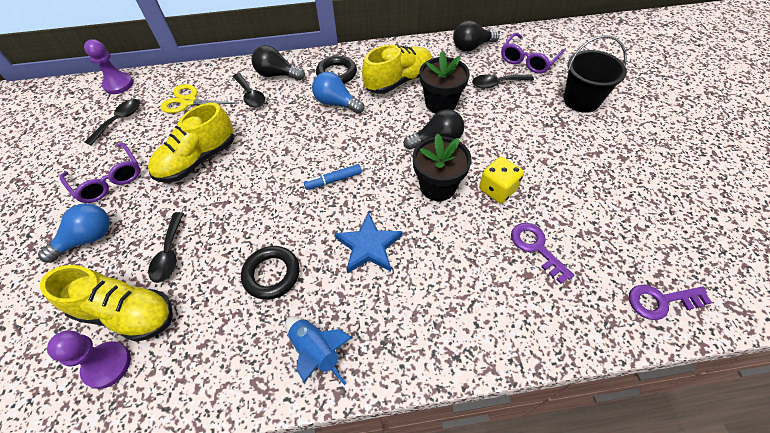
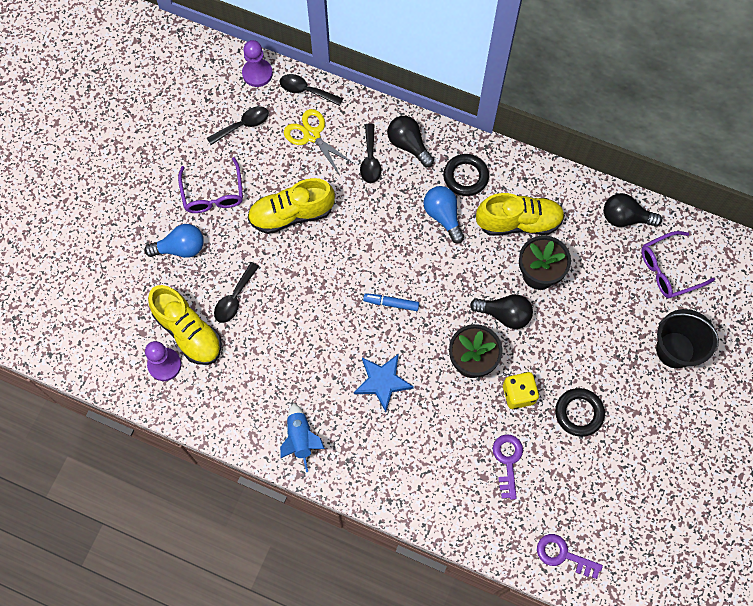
camera: 30 degrees right, 15 degrees up
(271, 274) = (299, 361): black ring -> black ring (579, 413)
(497, 84) = (611, 282): black spoon -> black spoon (306, 91)

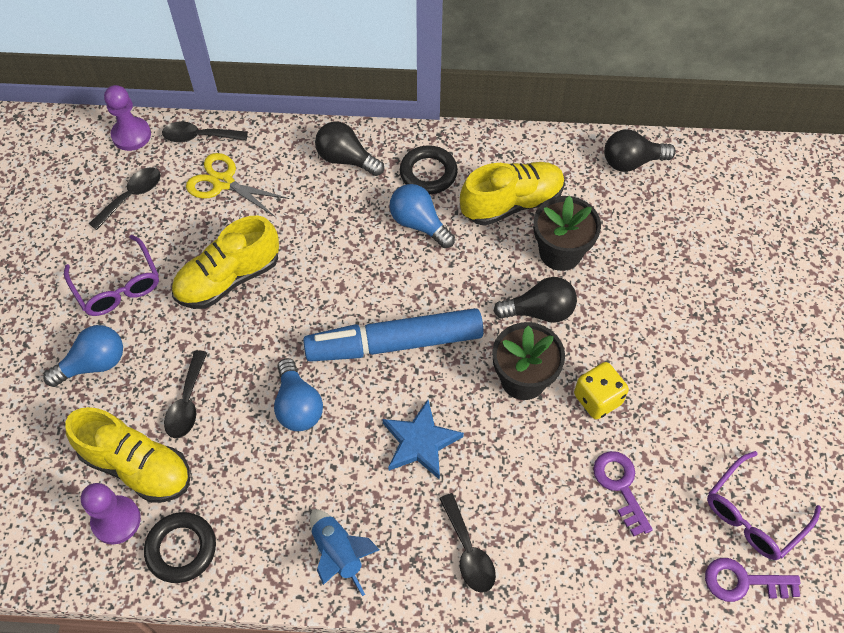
camera: 20 degrees left, 10 degrees down
(308, 326) = (298, 406): none -> blue light bulb
(370, 160) = (305, 188): black spoon -> black spoon (468, 551)
(391, 303) = (394, 343): blue marker -> blue marker, size x2.36
(579, 413) = (680, 396): black ring -> black ring (181, 549)
(669, 269) = (707, 201): purple glasses -> purple glasses (754, 514)
(675, 350) = (757, 286): black bucket -> none

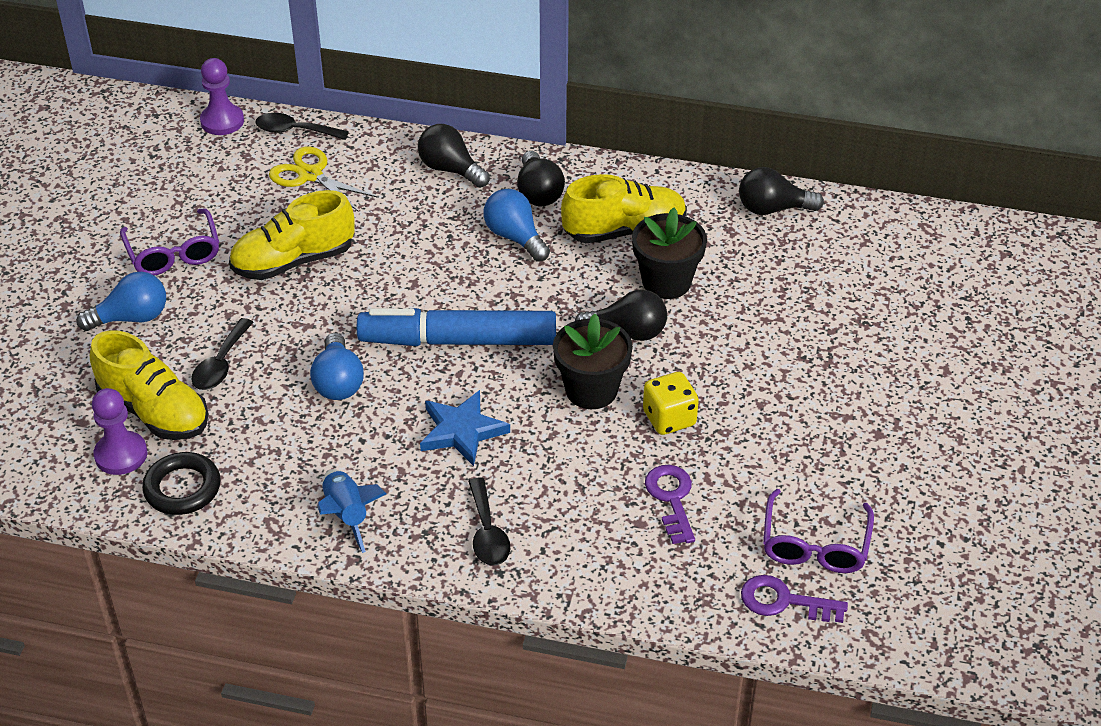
camera: 10 degrees right, 15 degrees down
(132, 196) = (209, 176): black spoon -> none
(428, 173) = (538, 193): black ring -> black light bulb
(754, 514) = (815, 544): purple glasses -> purple glasses turned 45 degrees counterclockwise

